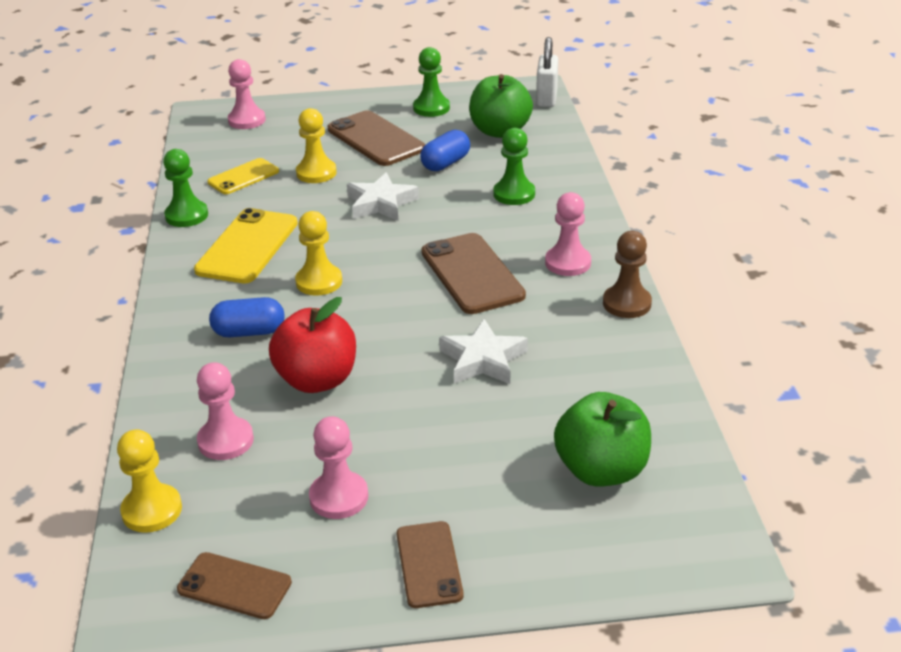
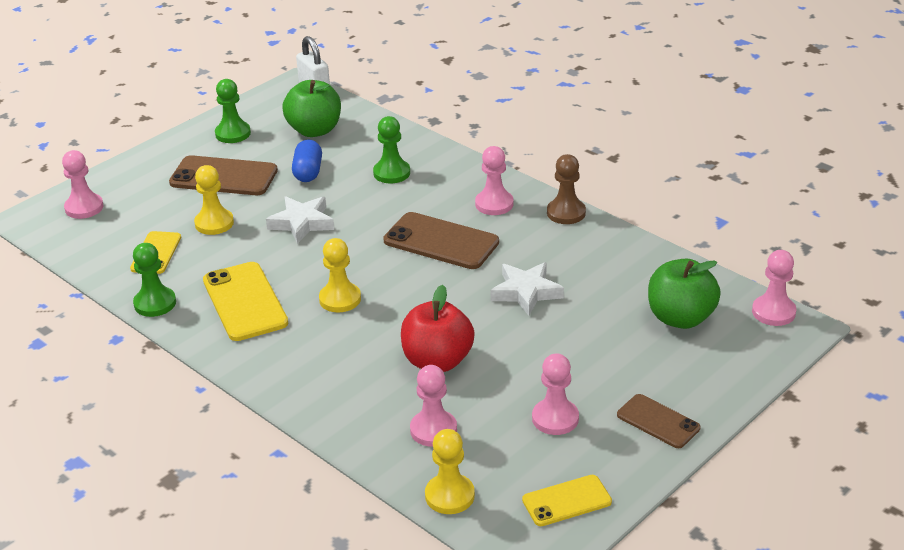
camera: 40 degrees left, 0 degrees up
(234, 586) = (566, 501): brown phone -> yellow phone
(249, 332) = (341, 357): blue capsule -> none
(717, 524) = (773, 312): none -> pink pawn

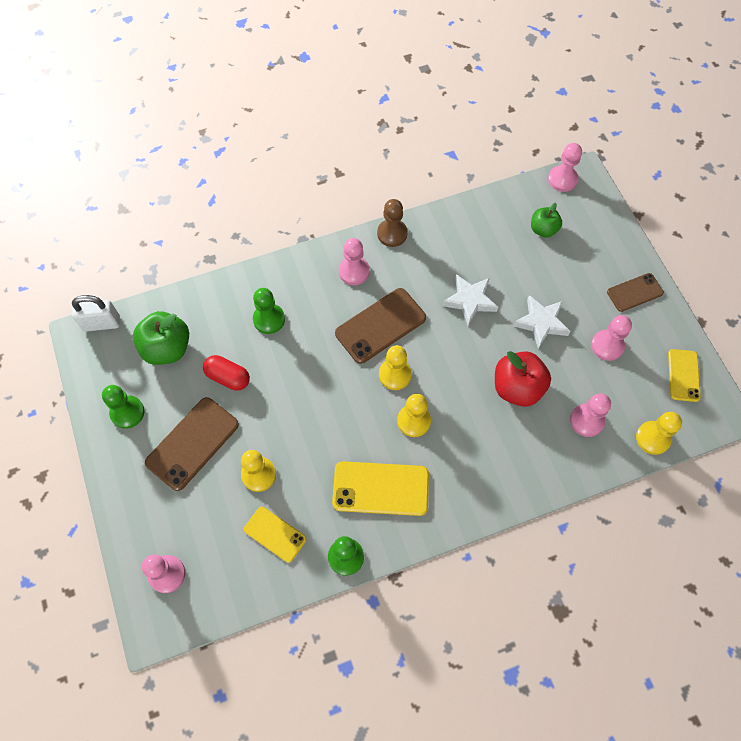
camera: 65 degrees left, 30 degrees up
(302, 223) = (299, 409): white star -> white star (541, 323)
(308, 172) = (228, 377): blue capsule -> red capsule
(387, 269) = (395, 375): none -> yellow pawn
(680, 318) = (543, 229): green apple -> green apple, size x0.61

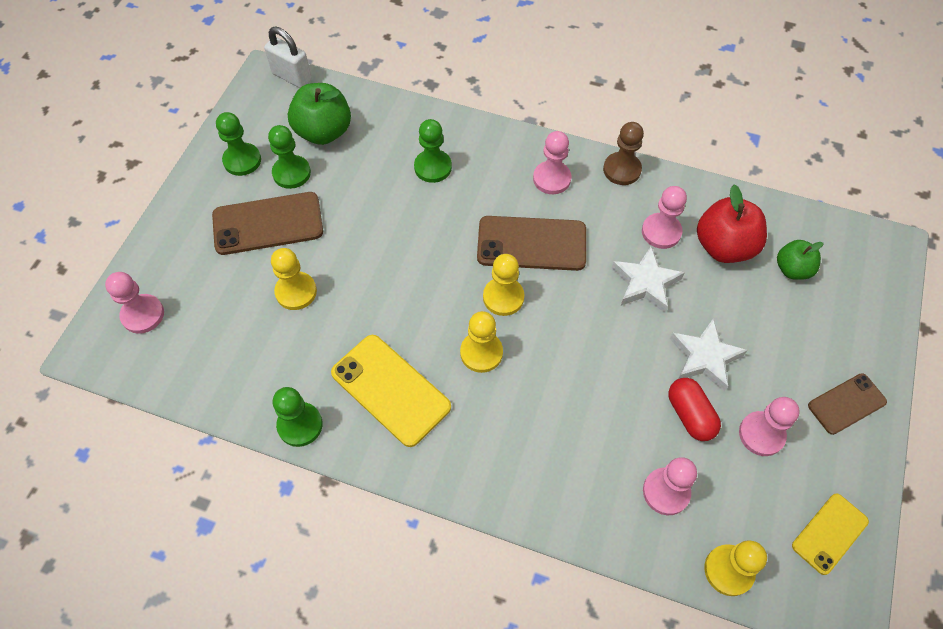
camera: 40 degrees right, 5 degrees down
(173, 395) = (291, 173): none -> green pawn
(228, 377) = (350, 191): red capsule -> red capsule (690, 415)
(275, 534) = (259, 354): yellow phone -> none
(517, 388) = (618, 401): red apple -> red apple (724, 246)
(562, 179) = (861, 235): pink pawn -> pink pawn (661, 232)
(634, 292) = (846, 404): brown phone -> brown phone turned 45 degrees counterclockwise

